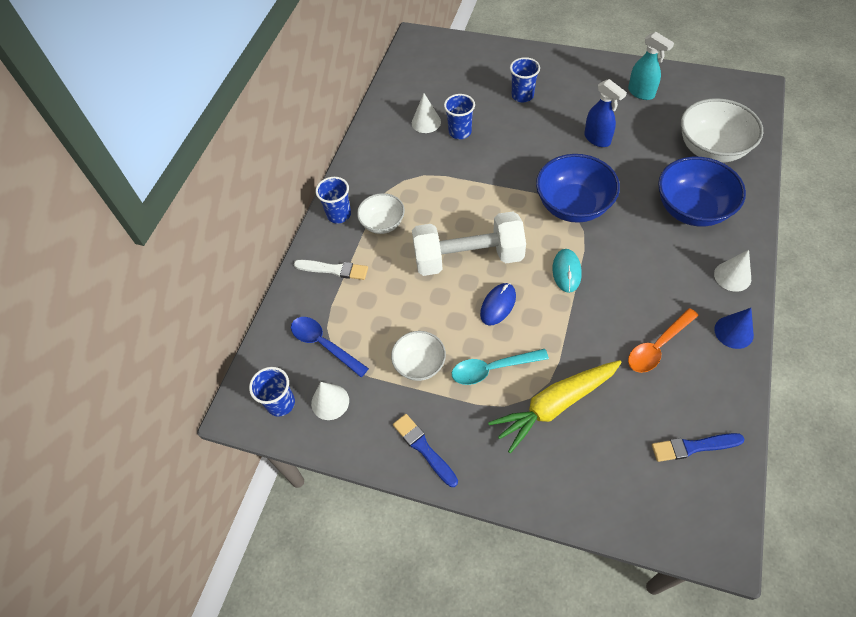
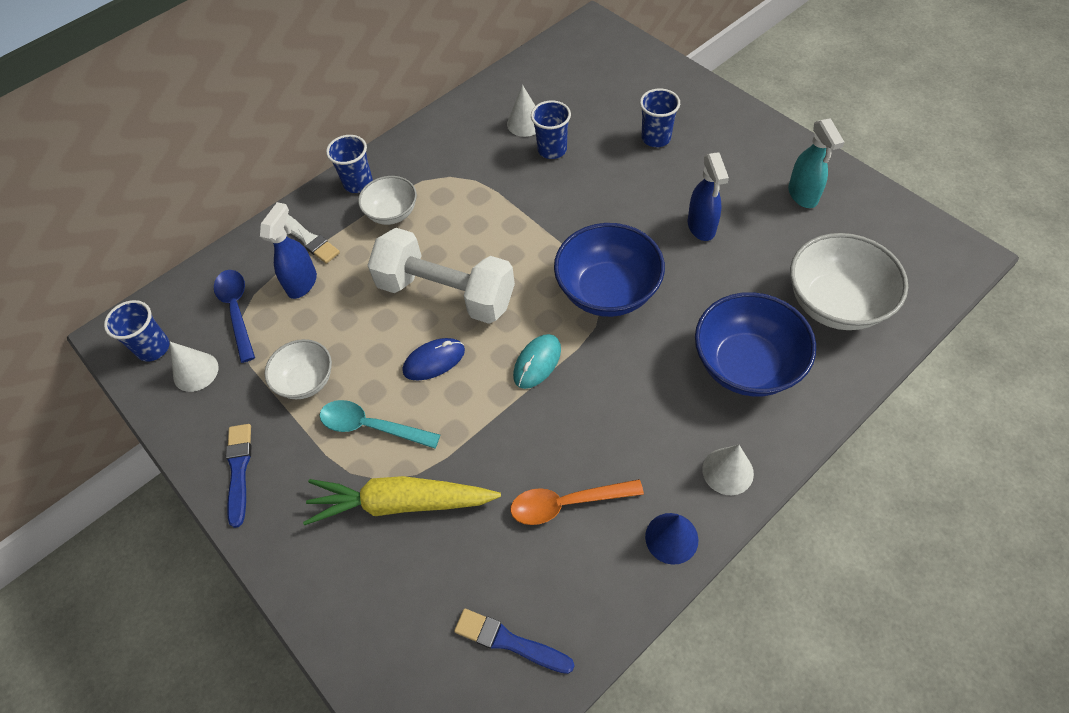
camera: 30 degrees right, 0 degrees up
(357, 301) = (302, 283): none -> blue spray bottle

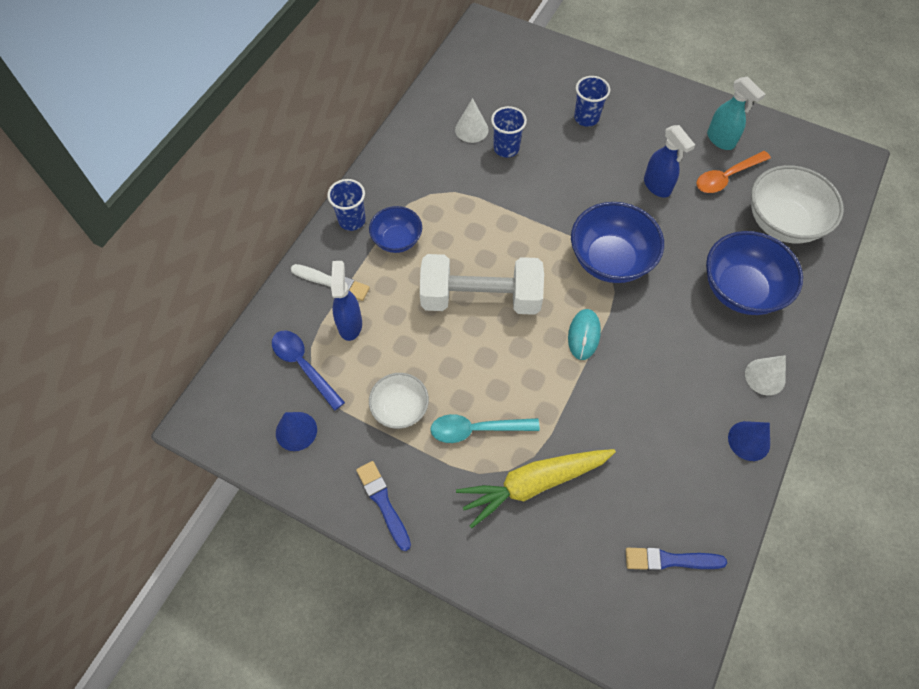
camera: 25 degrees left, 5 degrees up
(153, 348) = (244, 422): blue cup -> none
(195, 372) = (296, 431): white cone -> blue cone
(392, 213) = (397, 240): white bowl -> blue bowl
(434, 361) = (500, 358): blue mouse -> none
(567, 503) = (661, 440): orange spoon -> orange spoon (726, 177)

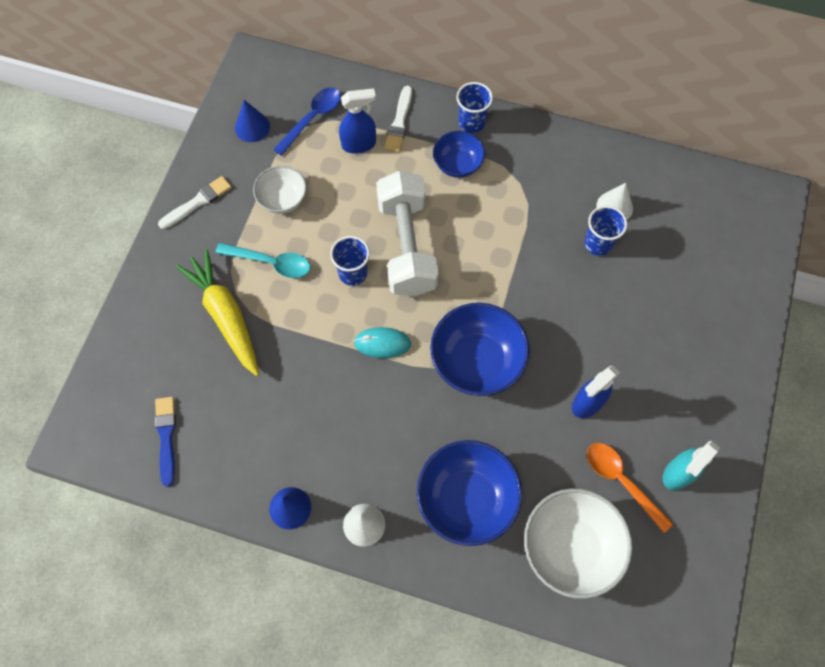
camera: 80 degrees right, 5 degrees up
(383, 502) = (197, 202): blue brush -> white brush
(476, 429) = (271, 262): turquoise spoon -> turquoise spoon turned 120 degrees clockwise
(586, 118) = (666, 320): blue cup -> blue cup (353, 273)

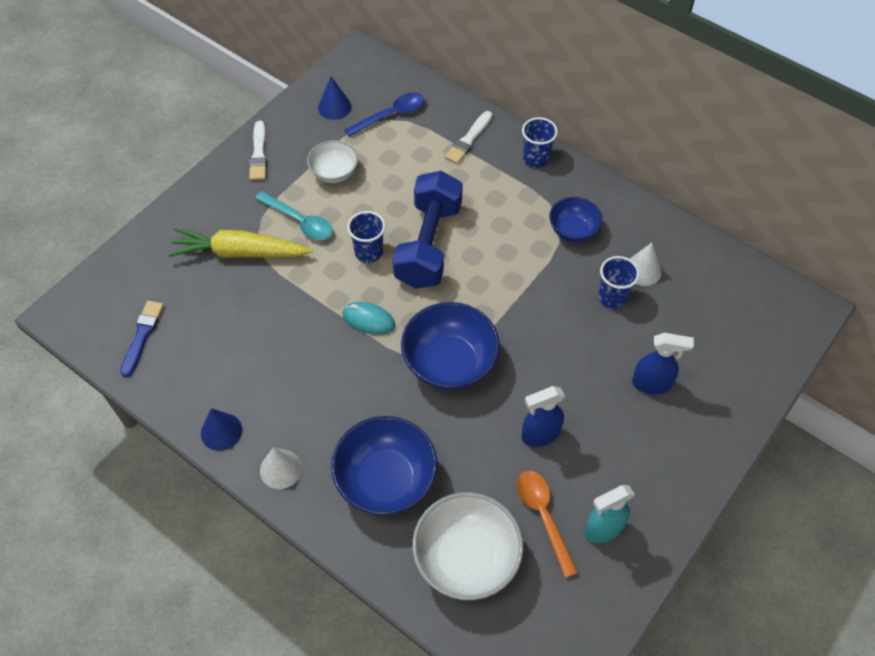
camera: 20 degrees right, 10 degrees down
(197, 202) = (258, 154): white brush -> white brush turned 105 degrees clockwise
(225, 315) = (240, 252): yellow carrot -> yellow carrot turned 75 degrees counterclockwise
(359, 144) = (423, 148): blue spray bottle -> blue spray bottle (651, 384)
(407, 246) = (428, 244): white dumbbell -> blue dumbbell
(457, 164) = (507, 190): blue bowl -> blue bowl (573, 230)

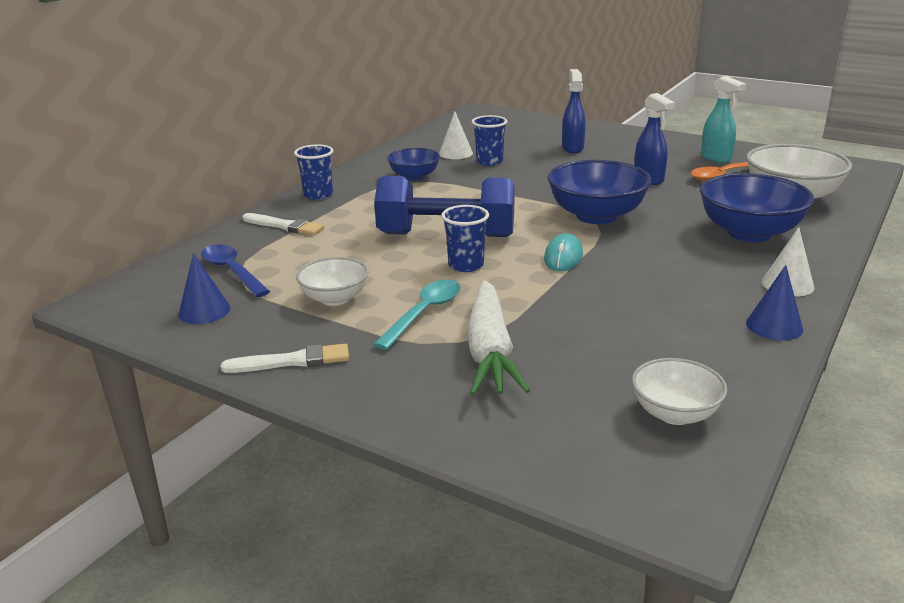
camera: 95 degrees left, 30 degrees down
(142, 336) = (675, 413): blue brush -> white bowl
(240, 252) = (490, 351): yellow carrot -> white carrot

